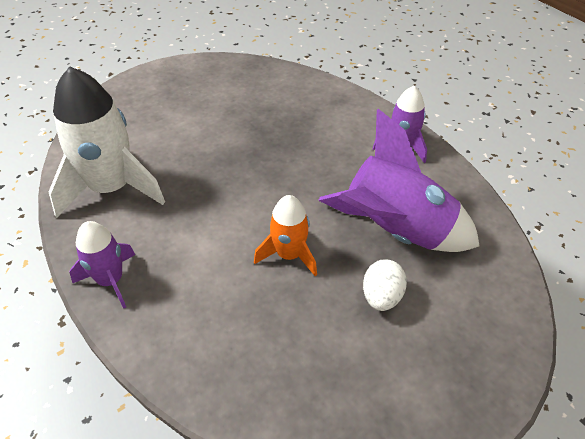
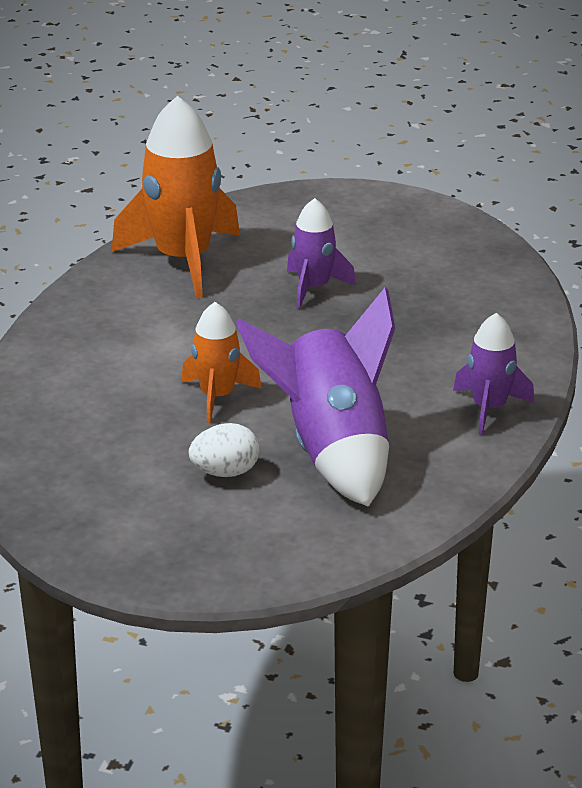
camera: 55 degrees right, 15 degrees down
(111, 188) = (183, 260): white rocket -> orange rocket
(111, 280) = (73, 315): purple rocket -> purple rocket (314, 288)

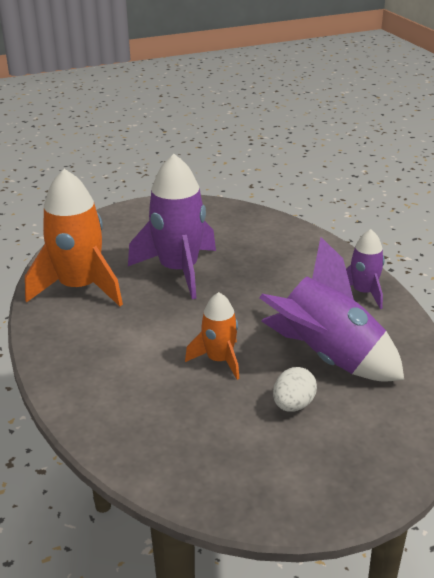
camera: 40 degrees left, 0 degrees up
(314, 288) = (179, 270): purple rocket -> purple rocket, size x1.81

